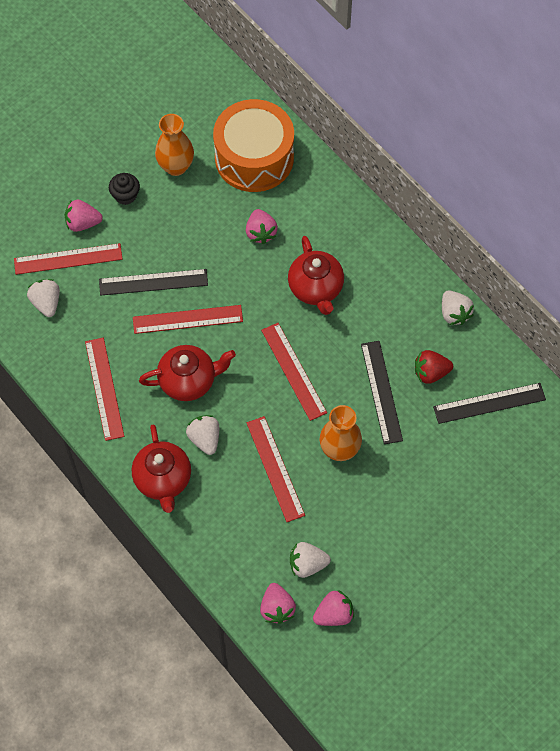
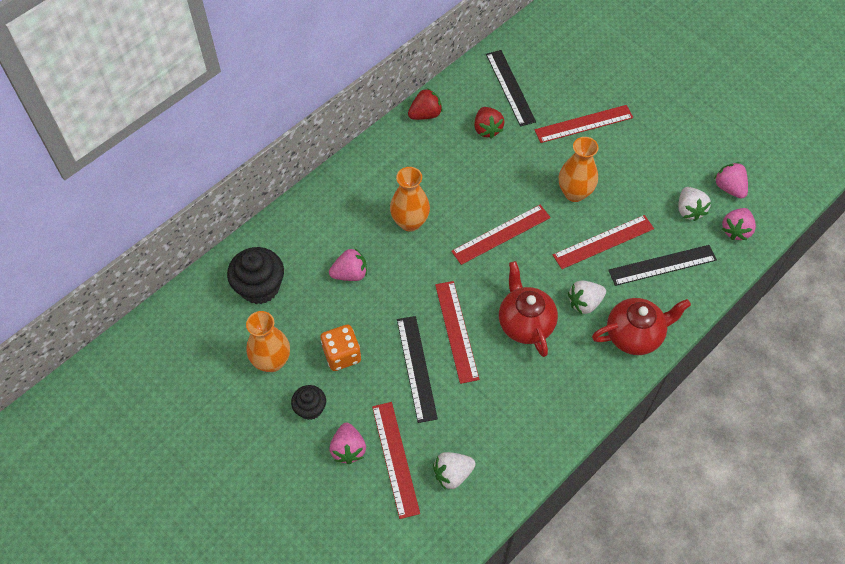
camera: 95 degrees left, 5 degrees down
(104, 388) = (546, 401): red ruler -> red ruler (583, 123)
(175, 222) = (342, 355): none -> orange dice
(254, 158) = (260, 287): orange drum -> black cupcake
(277, 608) = (736, 230): pink strawberry -> pink strawberry turned 135 degrees clockwise
(316, 288) = (410, 222): red teapot -> orange vase
(381, 392) = (511, 164): black ruler -> black ruler (662, 265)
(454, 313) = (425, 114): white strawberry -> red strawberry

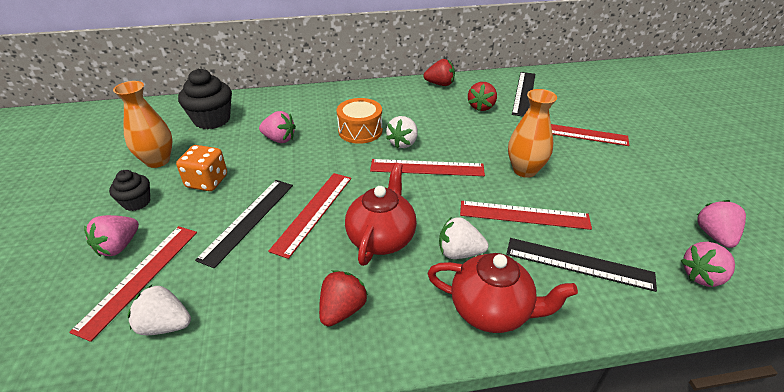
camera: 35 degrees right, 20 degrees down
(410, 222) = (360, 131): orange vase -> orange drum
(549, 392) = (342, 310): none -> red strawberry
(689, 210) = (648, 233): white strawberry -> white strawberry (403, 143)

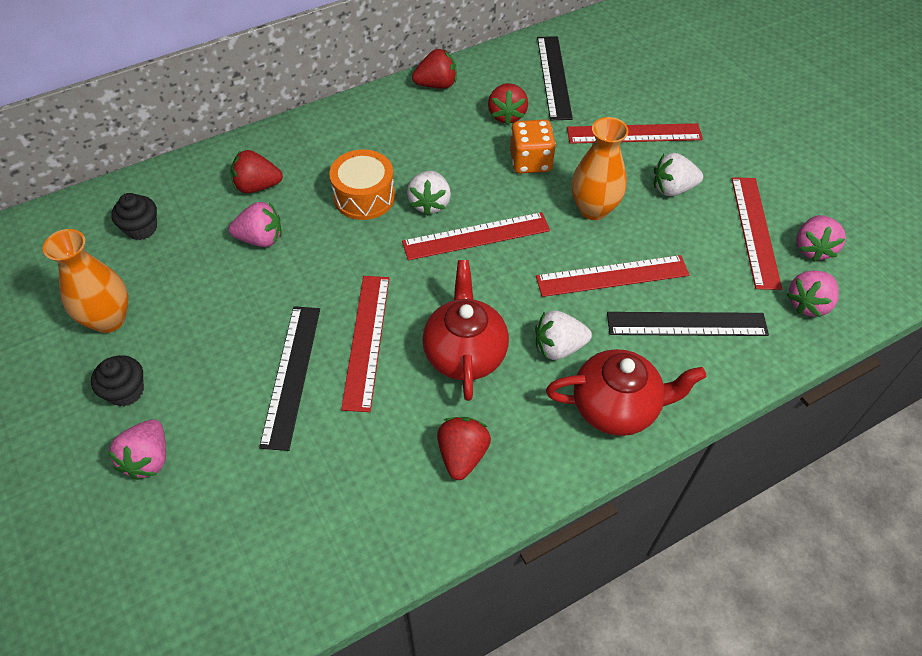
camera: 20 degrees left, 15 degrees up
(140, 278) = (206, 490): red ruler -> red ruler (755, 231)
(165, 325) = (275, 535): white strawberry -> white strawberry (672, 188)
(207, 181) = (201, 333): orange dice -> orange dice (530, 161)
(212, 120) = (141, 228): black cupcake -> black cupcake, size x0.58
(295, 113) = (257, 186): none -> red strawberry
(714, 235) = (812, 248): pink strawberry -> pink strawberry turned 150 degrees counterclockwise

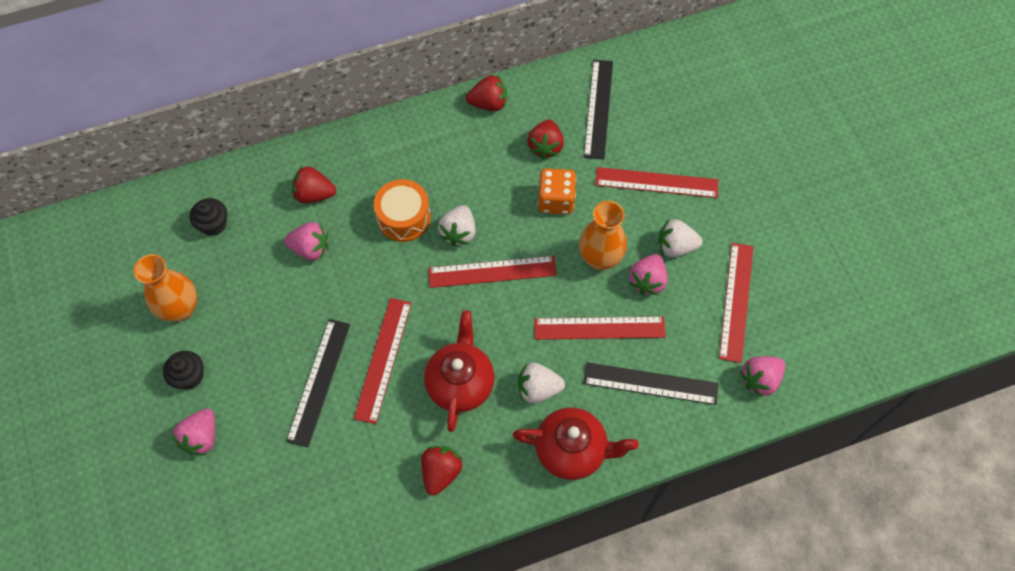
camera: 10 degrees right, 10 degrees up
(812, 248) = (782, 326): pink strawberry -> pink strawberry (647, 281)

